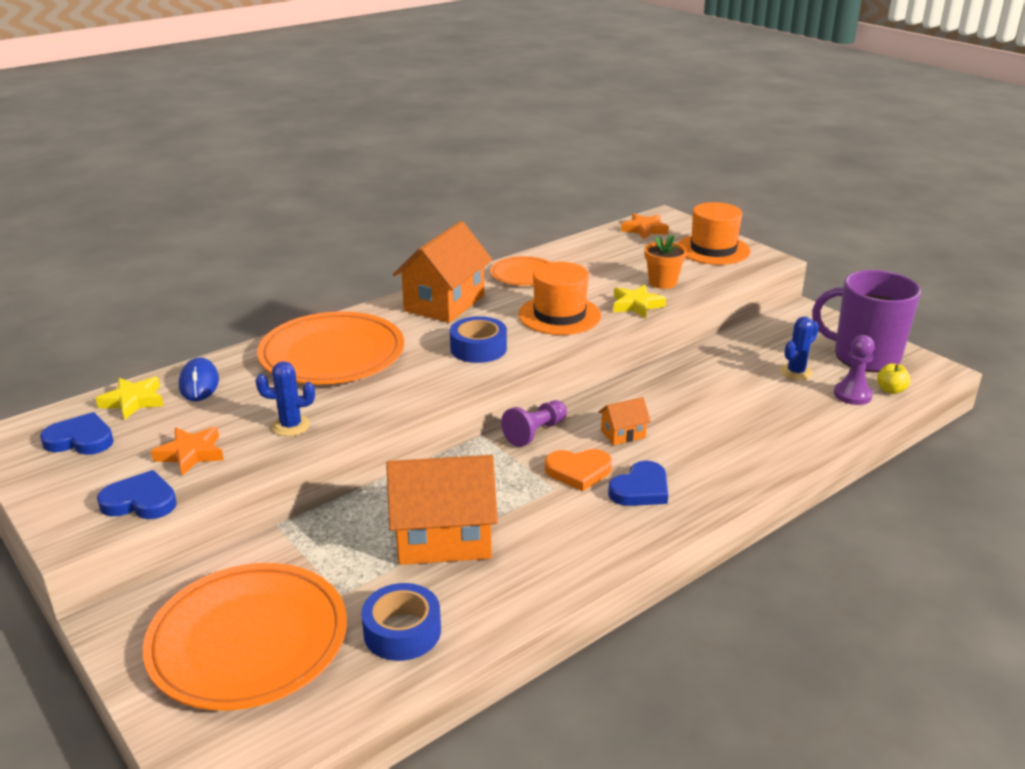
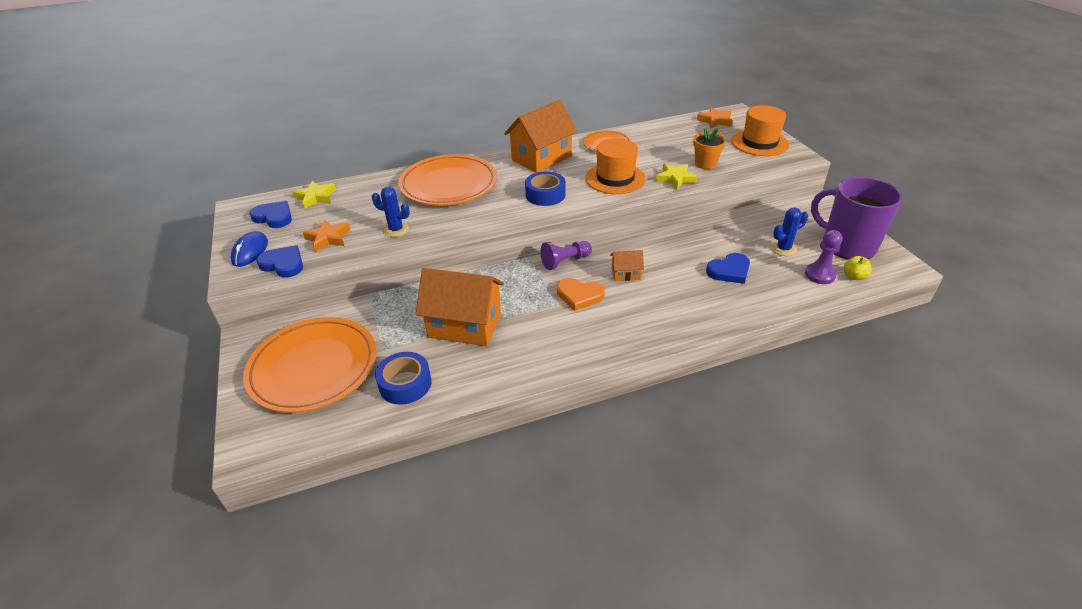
camera: 20 degrees right, 10 degrees up
(199, 383) = (359, 191): blue mouse -> blue mouse (250, 251)
(640, 489) = (616, 317): blue heart -> blue heart (729, 271)

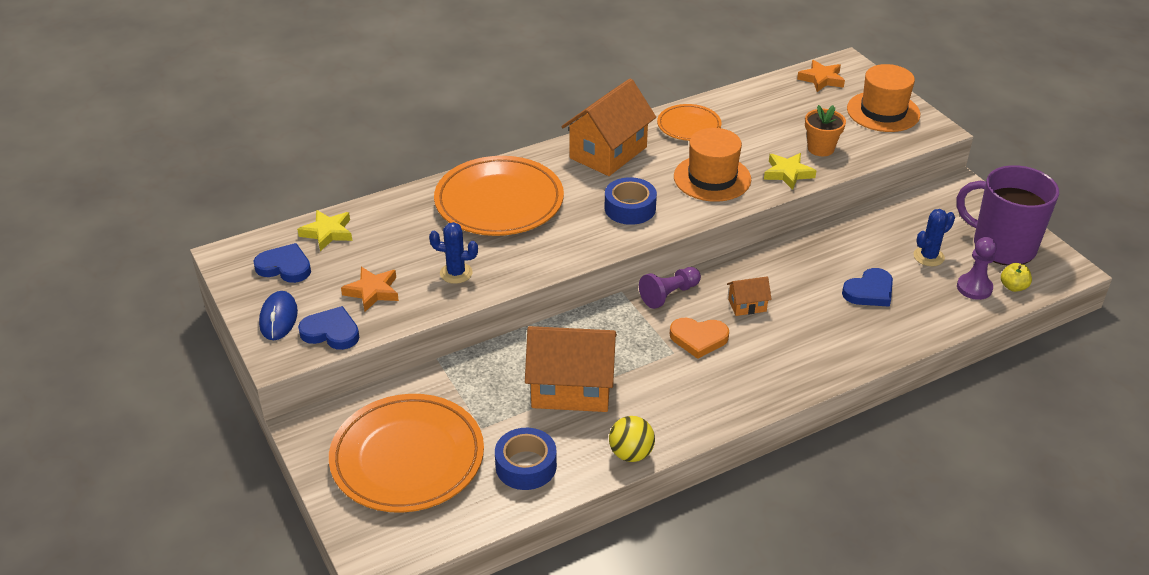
camera: 10 degrees left, 0 degrees up
(496, 382) = (631, 454): none -> yellow ball

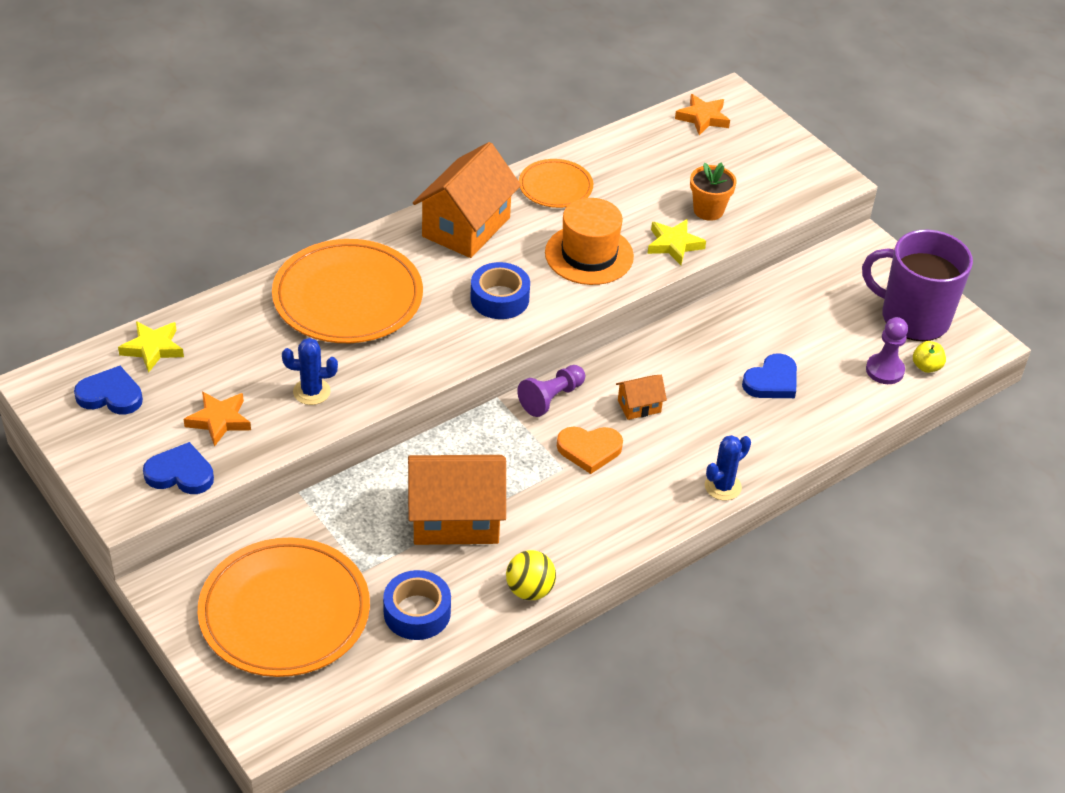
camera: 10 degrees left, 5 degrees up
(278, 318) = (116, 460): blue mouse -> none
(883, 112) = (775, 158): orange hat -> none
(928, 257) = (834, 335): blue cactus -> blue cactus (723, 486)

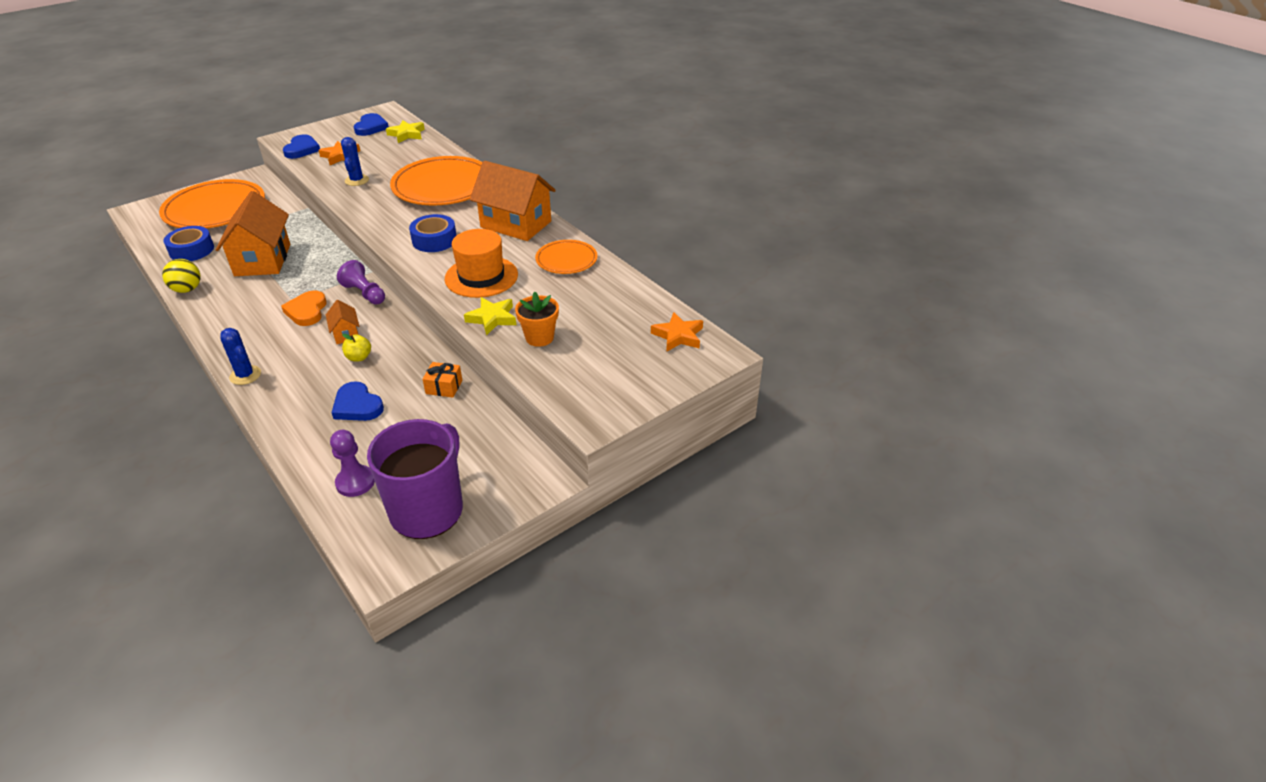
camera: 90 degrees right, 5 degrees down
(737, 316) = (444, 387): none -> orange gift
(926, 367) = (354, 515): yellow apple -> yellow apple (359, 357)

